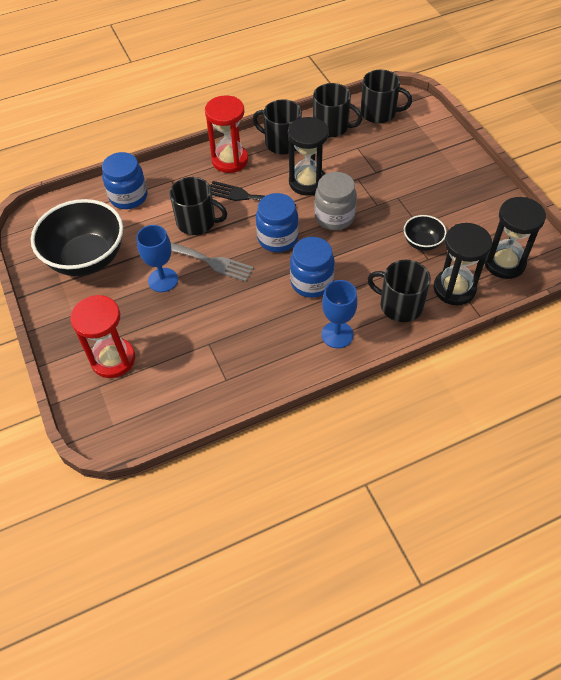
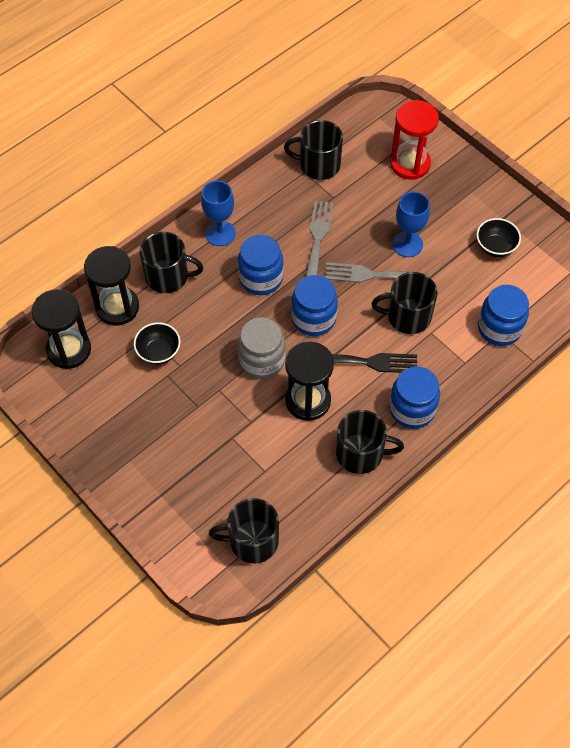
camera: 160 degrees right, 5 degrees up
(87, 258) = (495, 247): black bowl -> black bowl, size x0.47
(230, 160) = (412, 409): red hourglass -> blue jar
(243, 306) = (318, 238): none -> grey fork
(332, 127) = (307, 498): black mug -> black mug (318, 165)

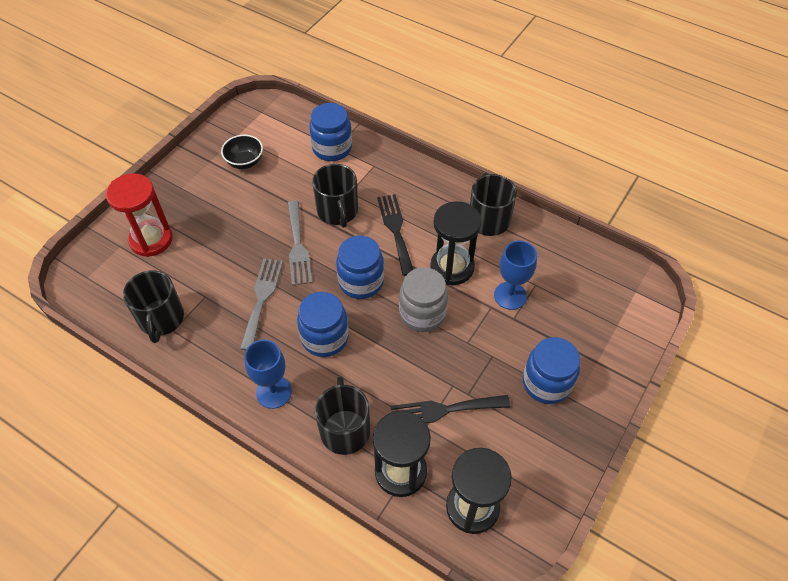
camera: 105 degrees left, 5 degrees down
(159, 352) = (444, 410): black bowl -> black fork
(252, 541) = (604, 278): black mug -> none
(318, 238) = (262, 299): grey fork -> grey fork turned 105 degrees clockwise
(407, 244) = (254, 225): blue goblet -> blue goblet (510, 295)
(412, 409) = (432, 192): blue jar -> blue jar (546, 383)

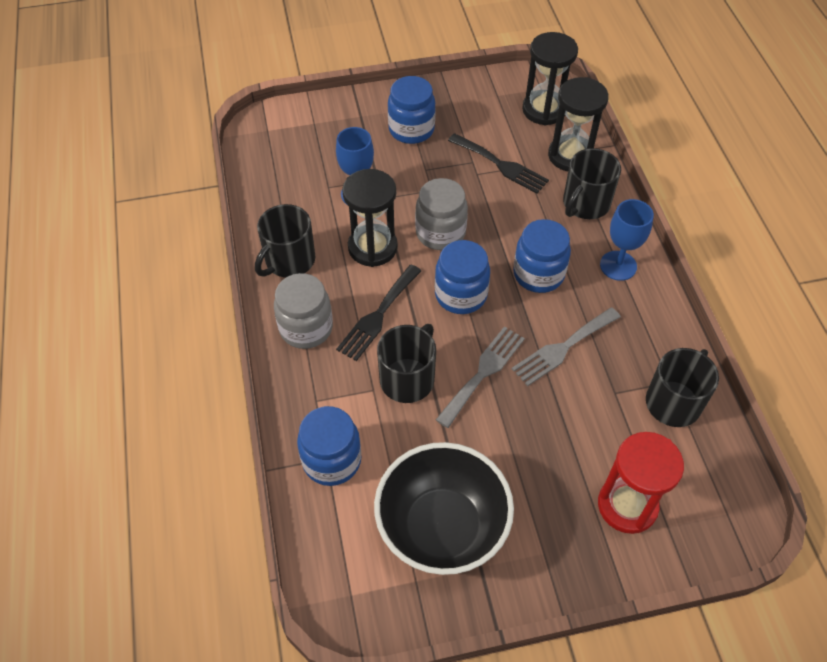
camera: 135 degrees left, 0 degrees up
(245, 162) = (442, 527): black bowl -> black bowl, size x2.11
(426, 193) = (306, 328): none -> grey jar

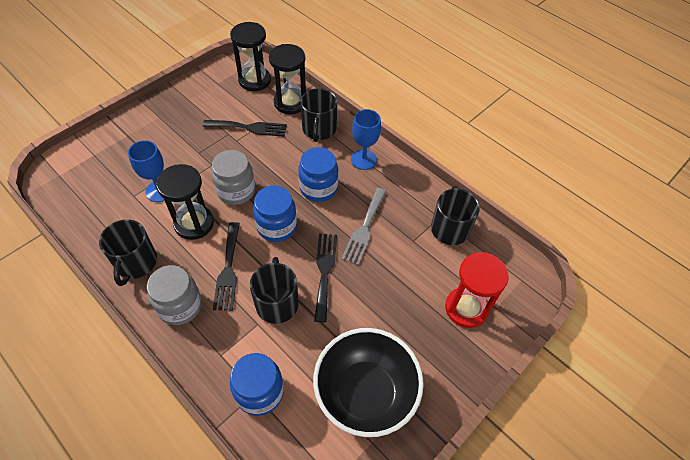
camera: 35 degrees left, 0 degrees up
(411, 129) = (171, 129): blue jar -> none
(483, 372) = (324, 271): grey fork -> black fork

